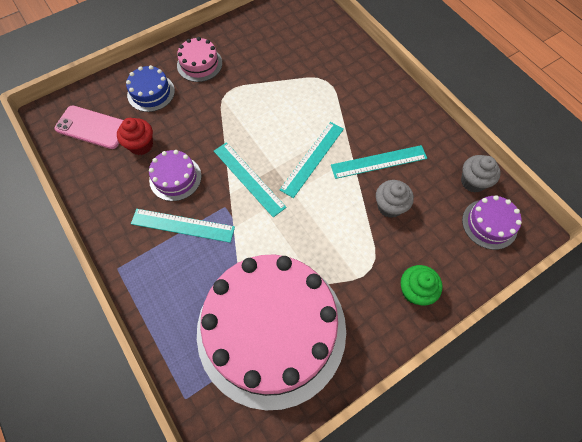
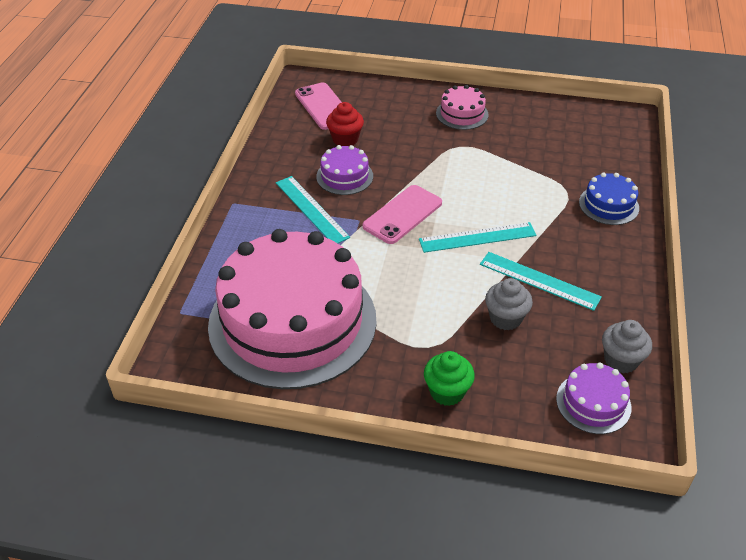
camera: 45 degrees right, 20 degrees down
(151, 93) = (396, 110): blue cake -> blue cake (608, 205)
(248, 178) = (402, 215): turquoise ruler -> pink phone

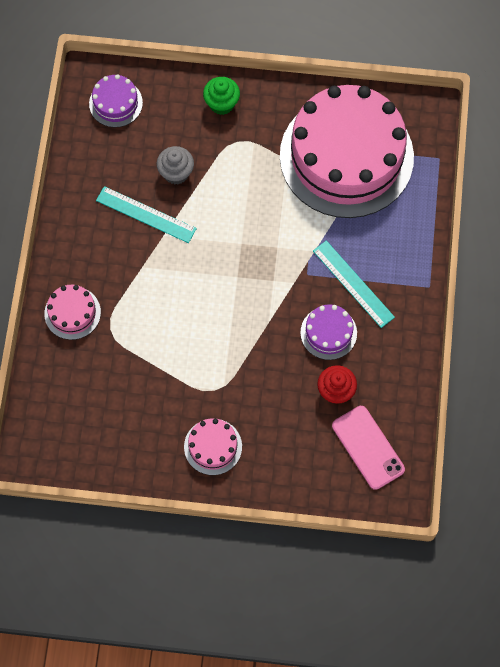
camera: 175 degrees right, 25 degrees up
(402, 215) = (267, 284): pink phone -> none
(477, 237) = (197, 260): turquoise ruler -> none
(608, 205) = (72, 313): blue cake -> pink cake
(621, 360) = (89, 141): grey cupcake -> none

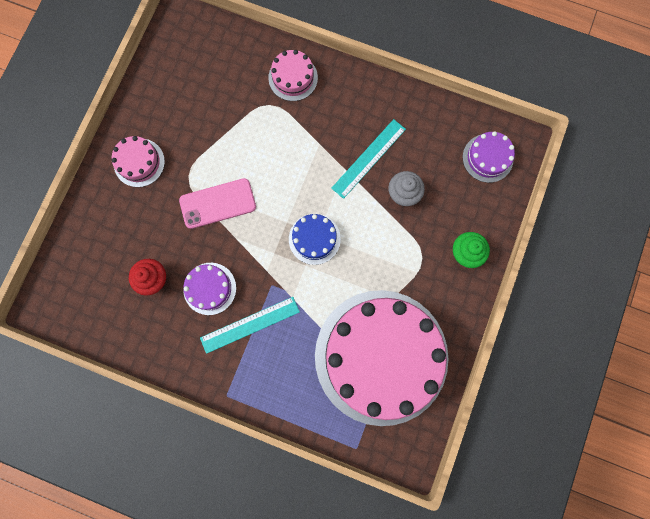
camera: 105 degrees right, 10 degrees up
(247, 245) = (314, 239): none -> blue cake
(368, 447) = (94, 292): pink phone -> pink phone (218, 203)

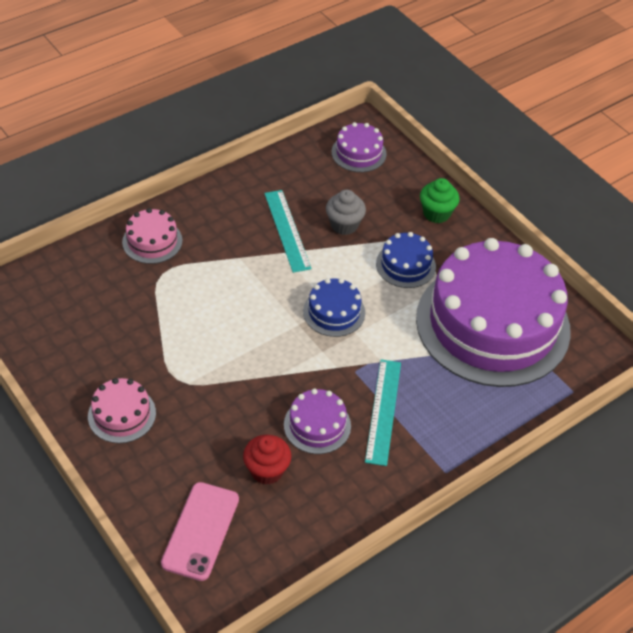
camera: 60 degrees left, 30 degrees down
(218, 203) = (230, 370): pink phone -> pink phone (201, 531)
(381, 356) = (492, 324): pink cake -> purple cake
(395, 261) = (405, 265): none -> blue cake

